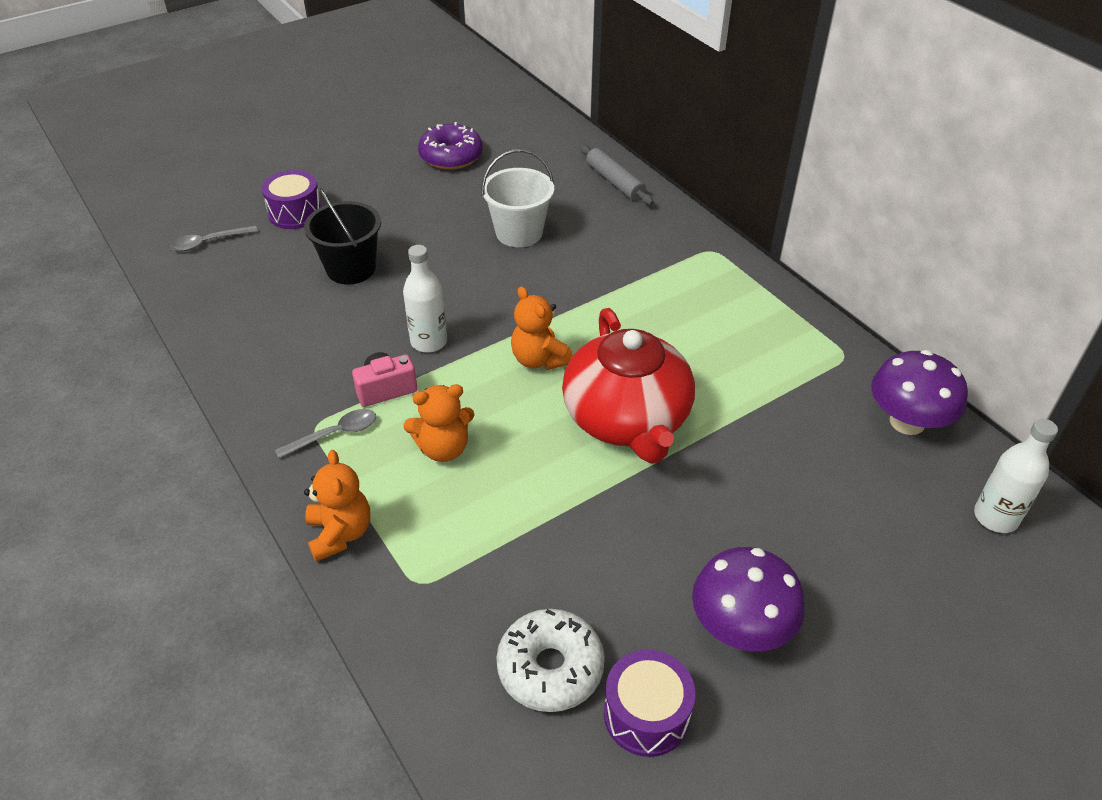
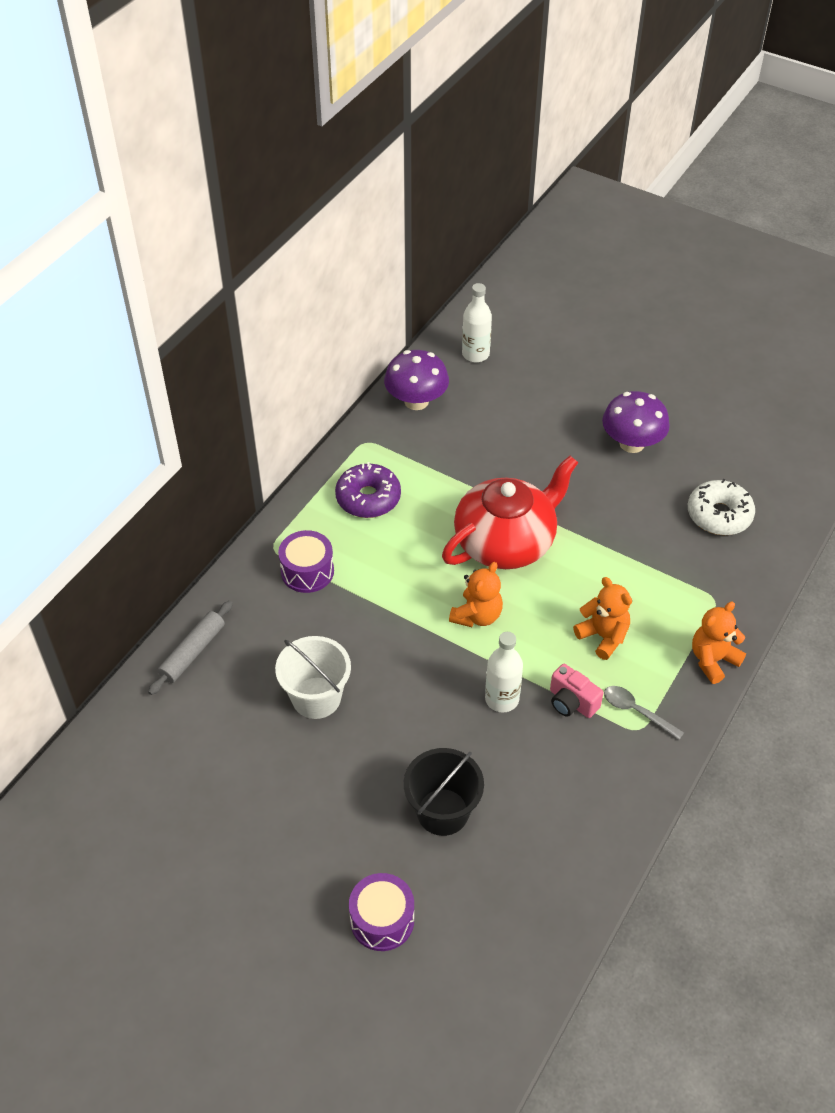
camera: 115 degrees left, 5 degrees up
(208, 242) = (475, 976): grey spoon -> none
(451, 156) = (205, 820): purple donut -> purple donut (368, 498)
(646, 714) = (713, 467): purple drum -> purple drum (307, 571)

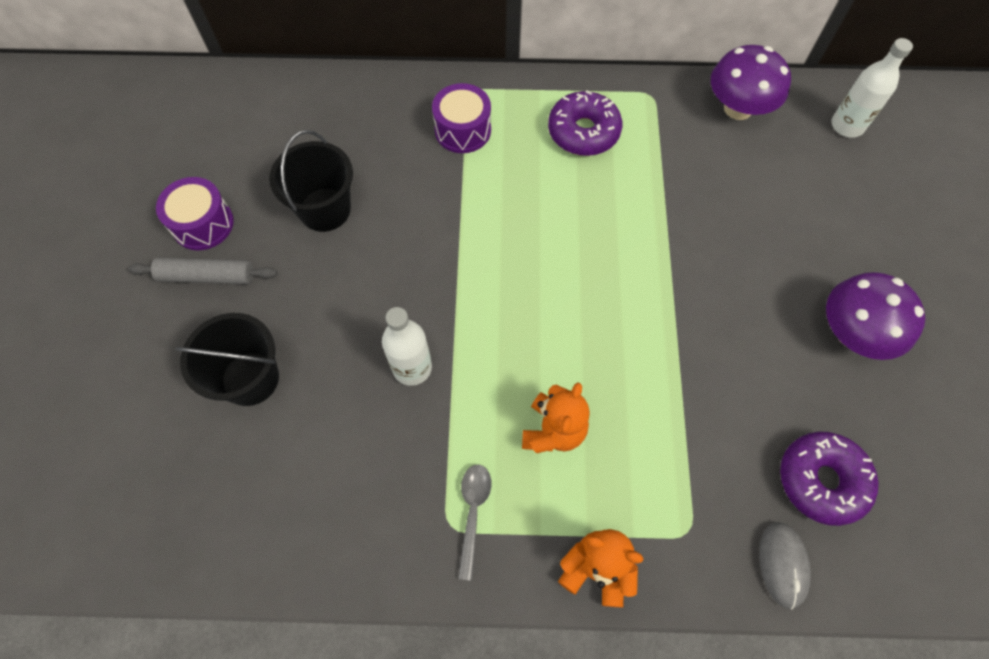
camera: 60 degrees right, 15 degrees up
(193, 652) = (321, 96): grey rolling pin -> grey rolling pin (207, 276)
(316, 698) = (325, 209): white bucket -> black bucket
(382, 920) = (109, 385): purple drum -> purple drum (203, 224)
(477, 616) = (502, 294): orange teddy bear -> none
(506, 542) = (616, 275): red teapot -> none
(571, 702) = (447, 438): pink camera -> none
(719, 515) = (821, 480): white donut -> purple donut
(760, 563) = (782, 564): none -> grey mouse

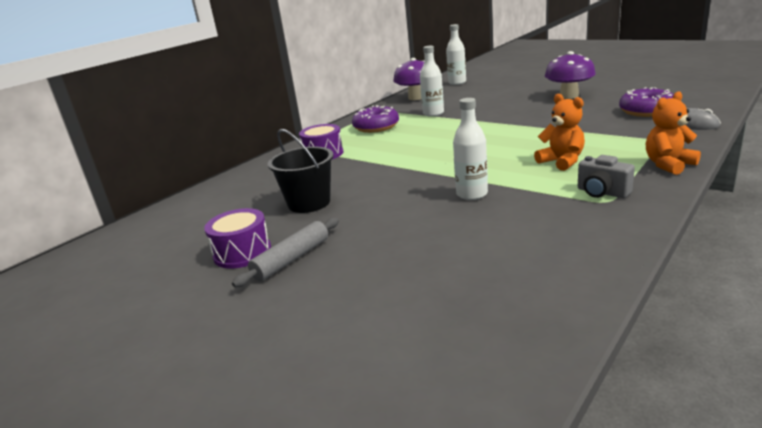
camera: 50 degrees left, 40 degrees down
(250, 378) = (409, 256): black bucket -> none
(473, 512) = (602, 192): grey spoon -> grey camera
(673, 174) = (433, 113): none -> white bottle

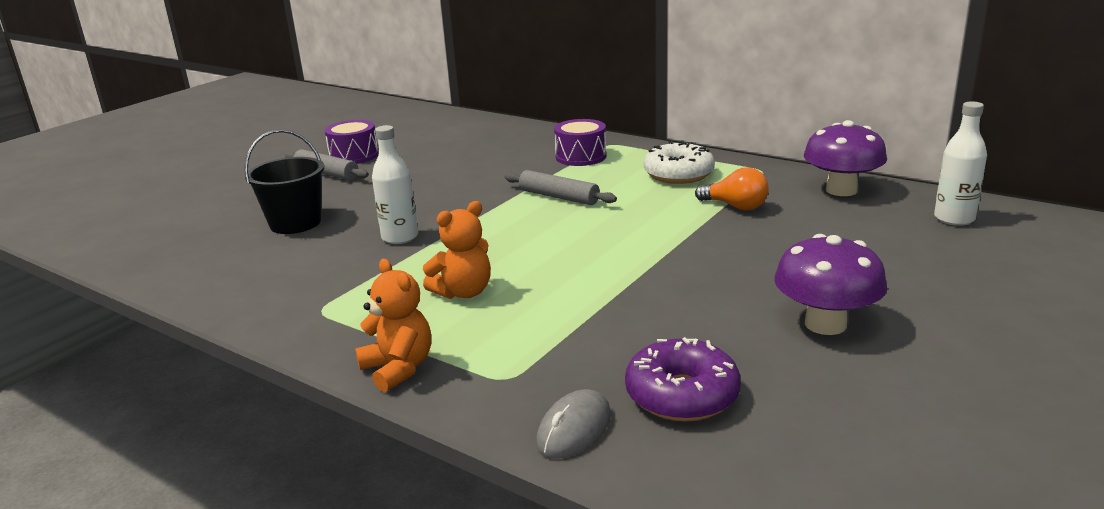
camera: 85 degrees right, 0 degrees up
(309, 203) = (437, 166): black bucket -> black bucket (295, 223)
(376, 127) = (678, 174): purple donut -> white donut
(403, 153) = (558, 197): none -> grey rolling pin
(433, 113) = (735, 206): white bottle -> orange light bulb
(602, 192) = (346, 309): grey camera -> none

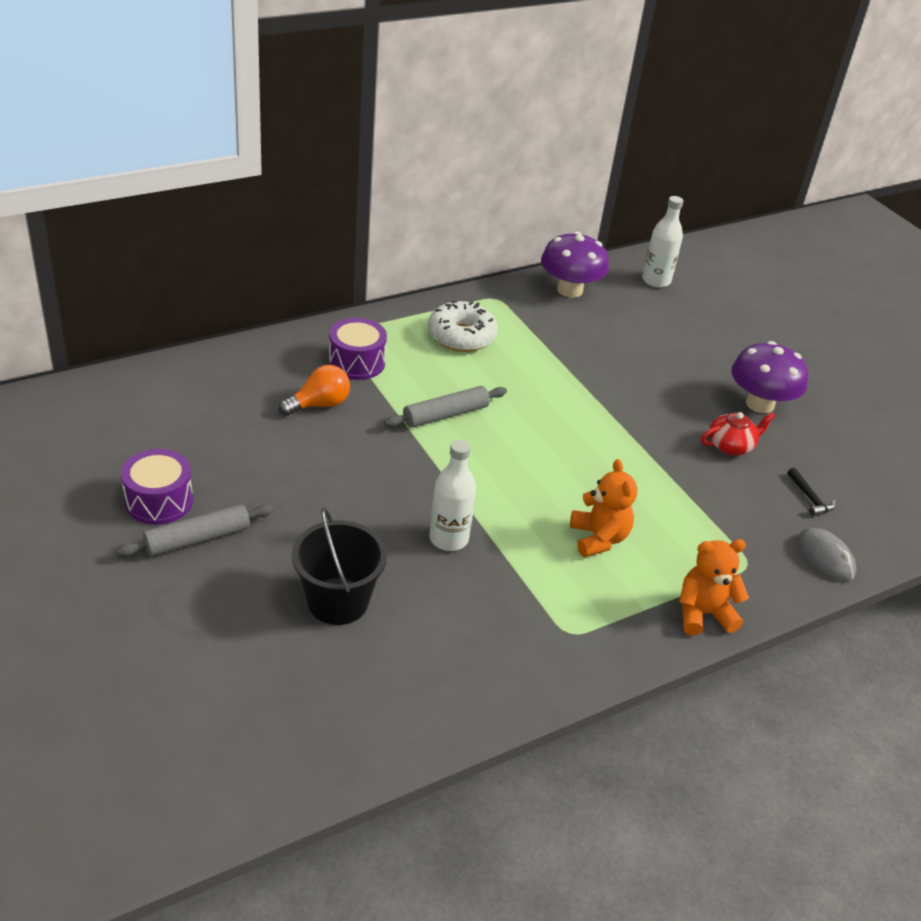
camera: 70 degrees left, 15 degrees up
(682, 395) = (810, 498): purple donut -> black hammer
(711, 324) = (731, 445): none -> red teapot
(735, 206) = (555, 345): orange light bulb -> orange light bulb (319, 404)

